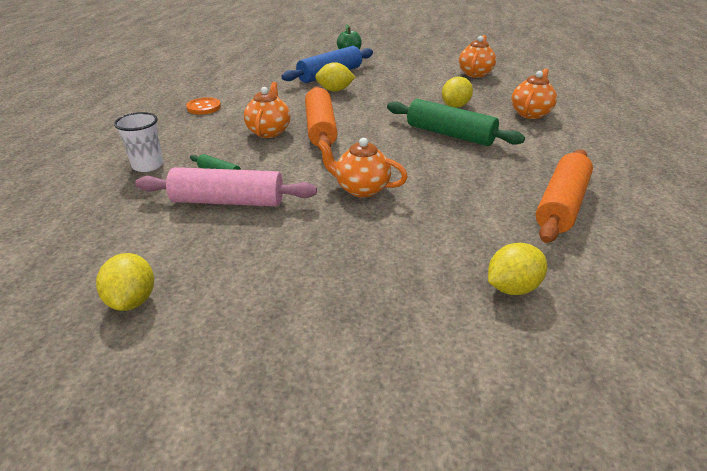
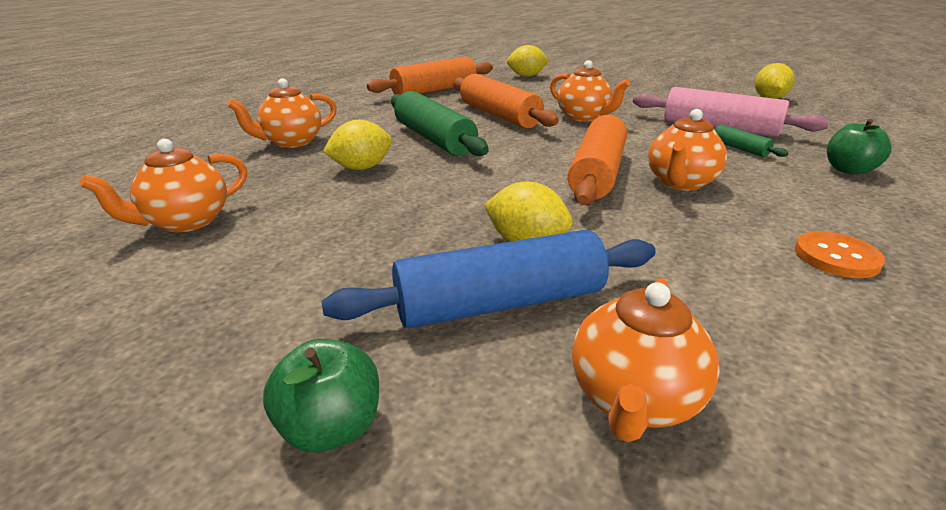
camera: 155 degrees left, 5 degrees down
(148, 165) = (848, 170): white cup -> green apple
(283, 66) = (633, 399): none -> orange teapot
(438, 173) = (499, 115): none -> orange rolling pin

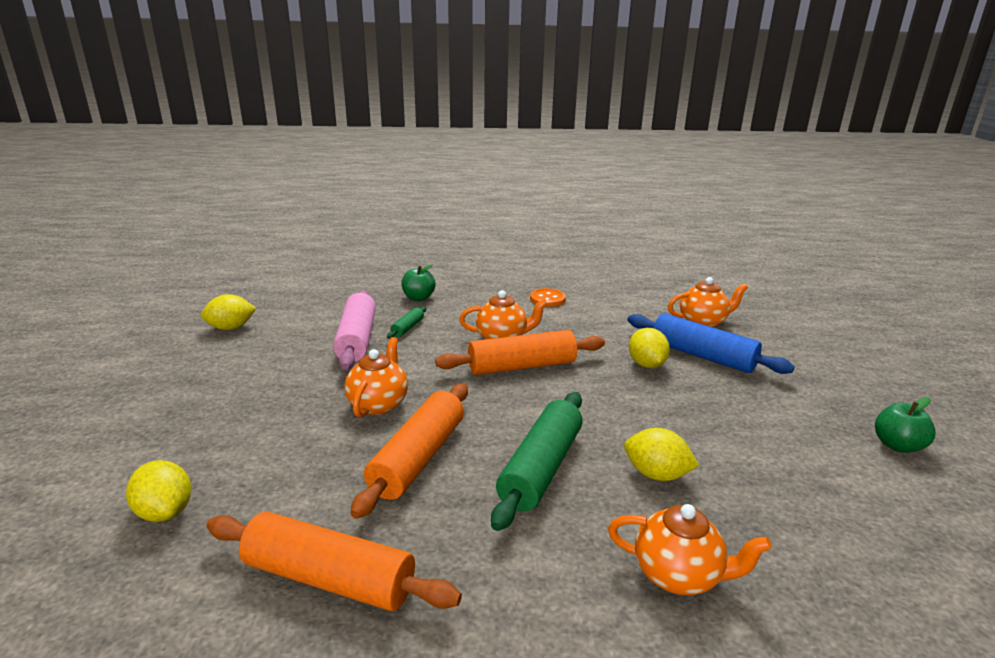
camera: 125 degrees left, 5 degrees down
(186, 222) = (847, 503): orange teapot -> none
(331, 427) = (807, 363): green apple -> green apple (897, 445)

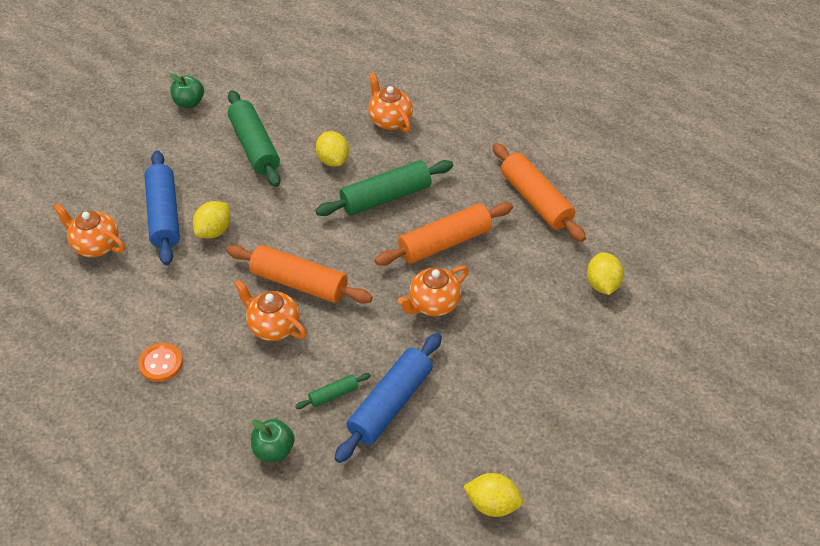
camera: 140 degrees left, 25 degrees up
(357, 339) = (390, 404): pink rolling pin -> blue rolling pin
(752, 441) = (254, 146): none -> green rolling pin

